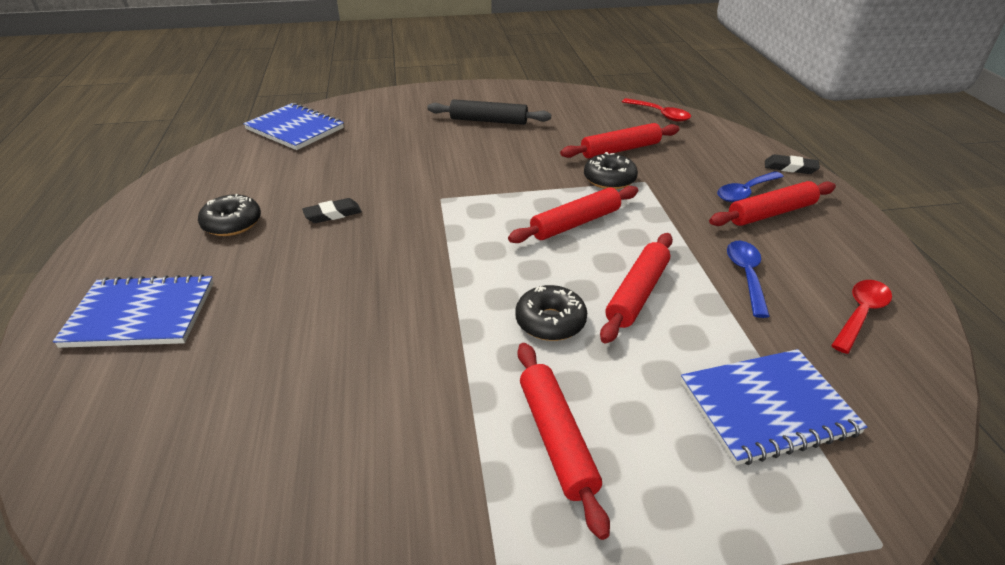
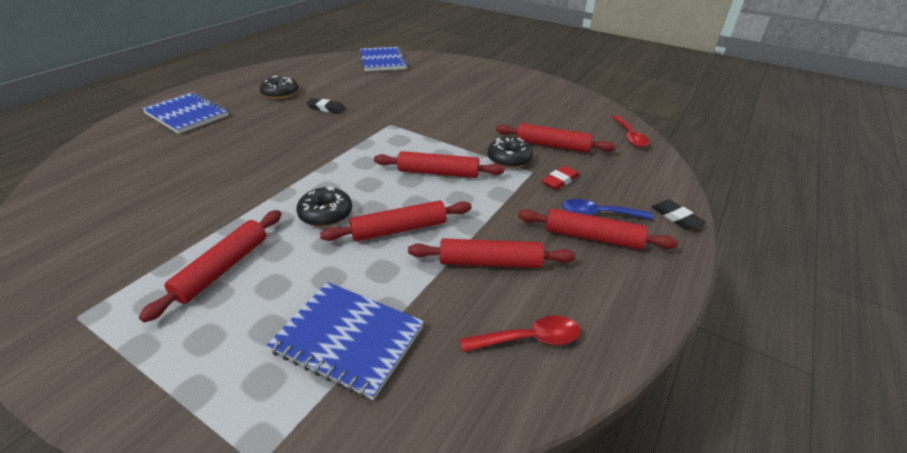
camera: 40 degrees right, 0 degrees up
(488, 121) = (495, 95): black rolling pin -> none
(677, 179) = (560, 181): none -> red eraser
(746, 275) = (490, 262): blue spoon -> red rolling pin

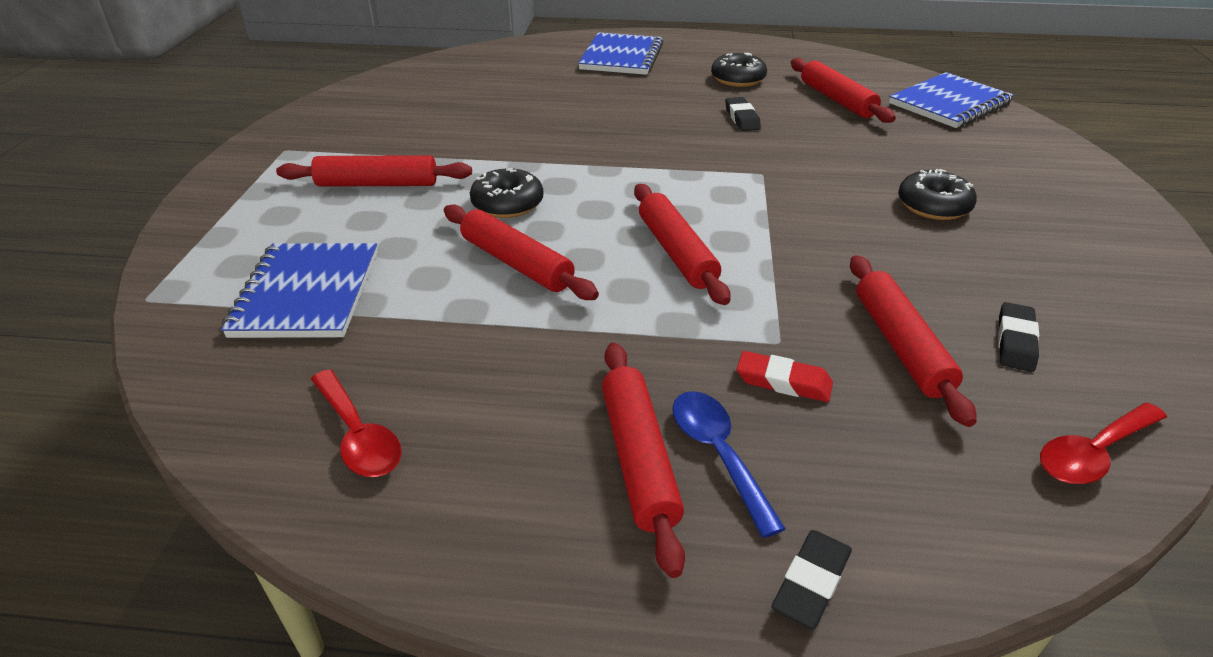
camera: 65 degrees right, 0 degrees up
(490, 262) = (498, 359): red rolling pin -> red rolling pin (837, 100)
(509, 159) = (791, 307): black donut -> black donut (933, 206)
(564, 123) = (1015, 341): none -> black eraser

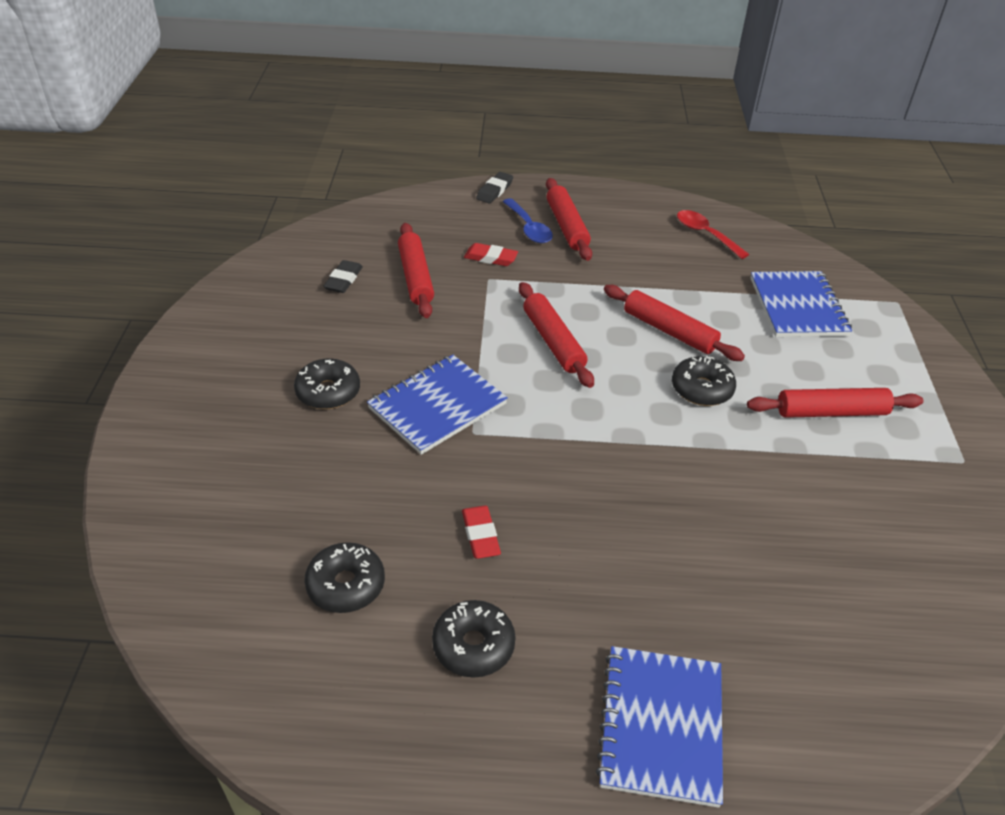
camera: 175 degrees right, 5 degrees up
(742, 118) = (480, 535): black eraser -> red eraser
(837, 100) = (346, 585): red rolling pin -> black donut
(949, 103) = (196, 579): blue notebook -> blue notebook (437, 406)
(1093, 453) = (345, 229): red spoon -> none

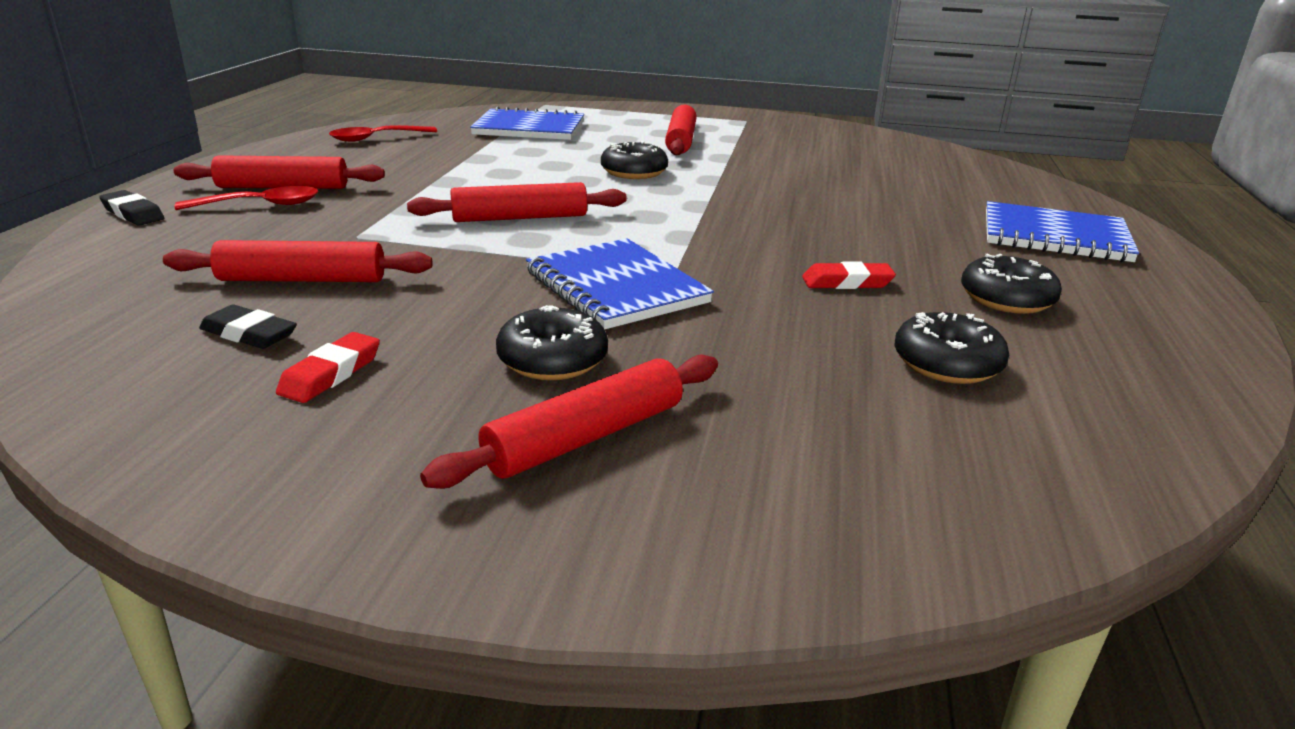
camera: 80 degrees left, 15 degrees down
(490, 258) = (307, 231): red eraser -> red eraser (330, 374)
(529, 228) = (260, 205): blue spoon -> red spoon
(669, 331) = (535, 171): red rolling pin -> red rolling pin (586, 437)

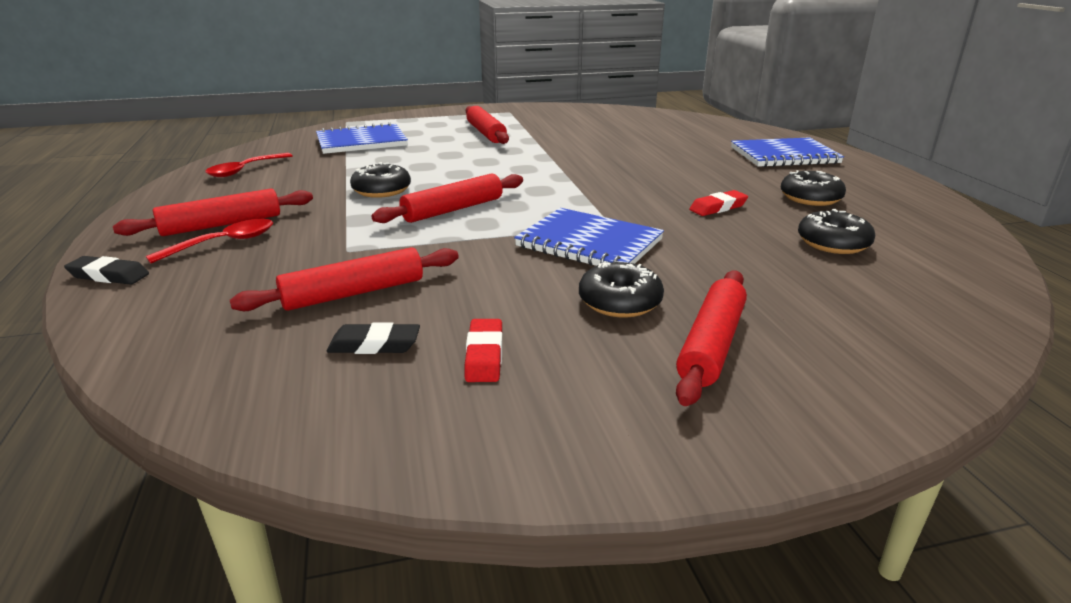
camera: 25 degrees left, 0 degrees up
(634, 172) = (486, 161): black donut -> black donut (381, 190)

